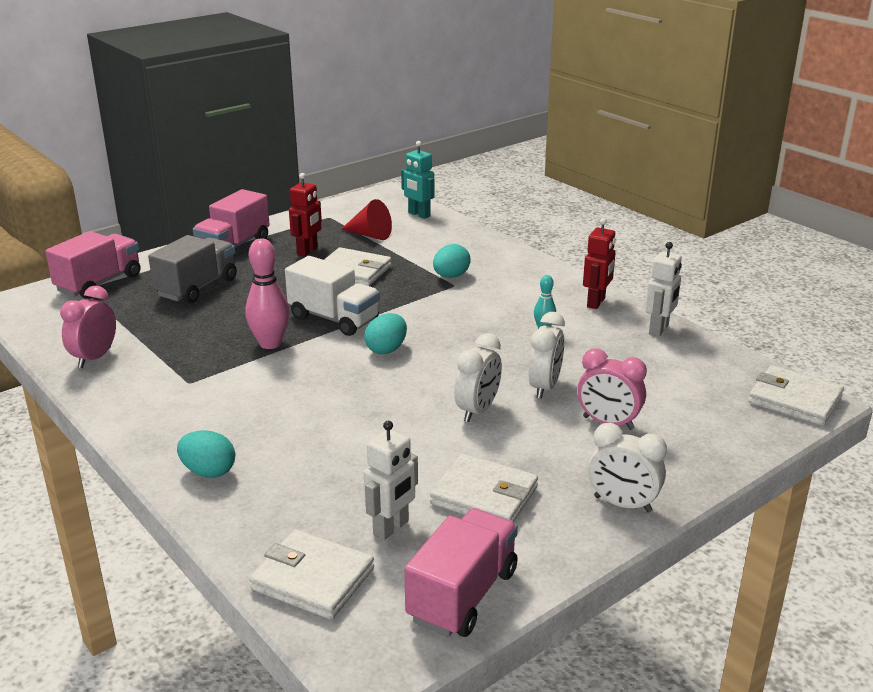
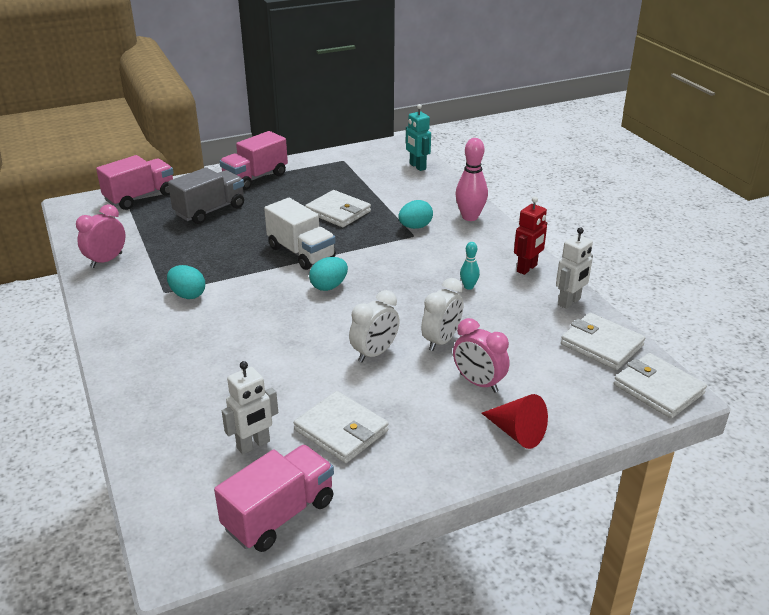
camera: 15 degrees right, 5 degrees up
(208, 472) = (141, 371): turquoise egg -> turquoise egg (188, 295)
(270, 343) = (241, 267): pink bowling pin -> pink bowling pin (470, 217)
(307, 251) = (310, 189): red robot -> none
(312, 579) = (172, 476): white wallet -> white wallet (601, 344)
(370, 235) = (368, 180): red cone -> red cone (517, 433)
(622, 504) = (451, 460): white clock -> none

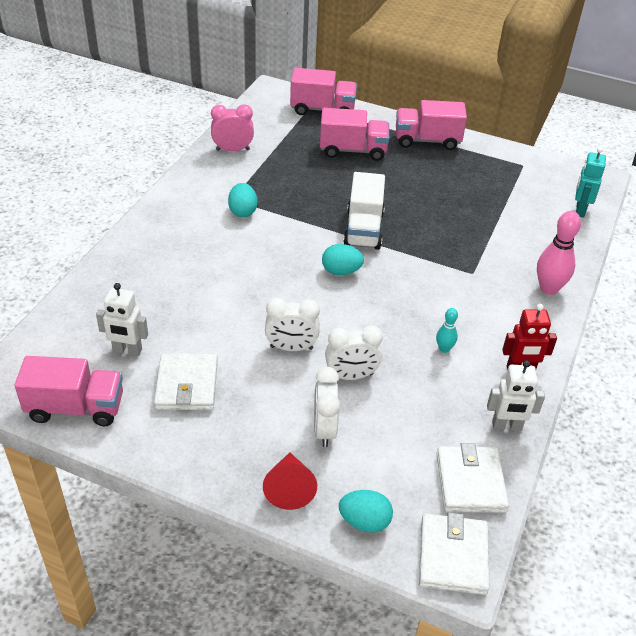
camera: 45 degrees right, 10 degrees up
(210, 210) = (353, 150): grey truck -> pink truck
(338, 212) = (444, 211): white wallet -> none
(415, 227) = (485, 266): turquoise egg -> turquoise egg (364, 521)
(478, 383) = (324, 429): pink clock -> white clock

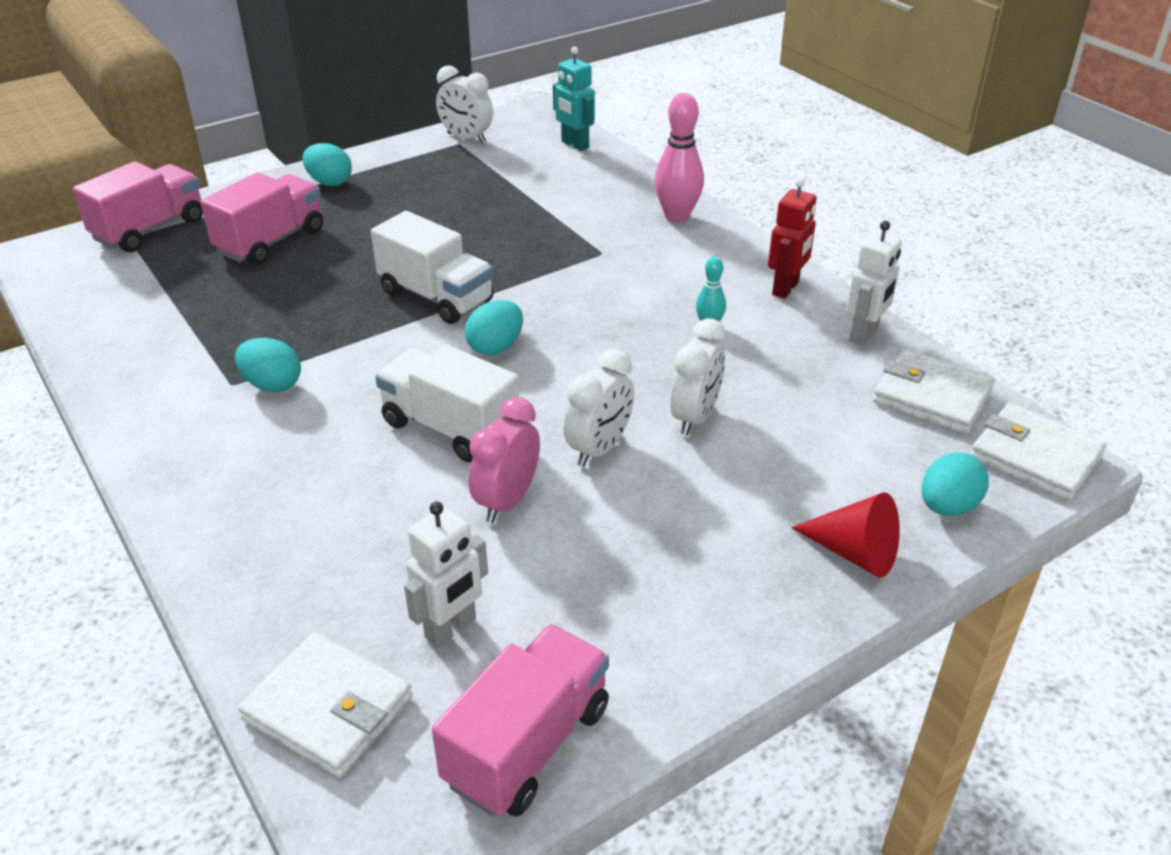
camera: 55 degrees left, 5 degrees down
(187, 385) = (585, 585): white wallet -> white wallet (328, 708)
(233, 150) = (120, 341): pink clock -> pink clock (507, 501)
(261, 285) = (450, 428): none -> white truck
(324, 429) = (772, 479): white clock -> white clock (466, 138)
(427, 140) = (329, 182): pink truck -> turquoise egg

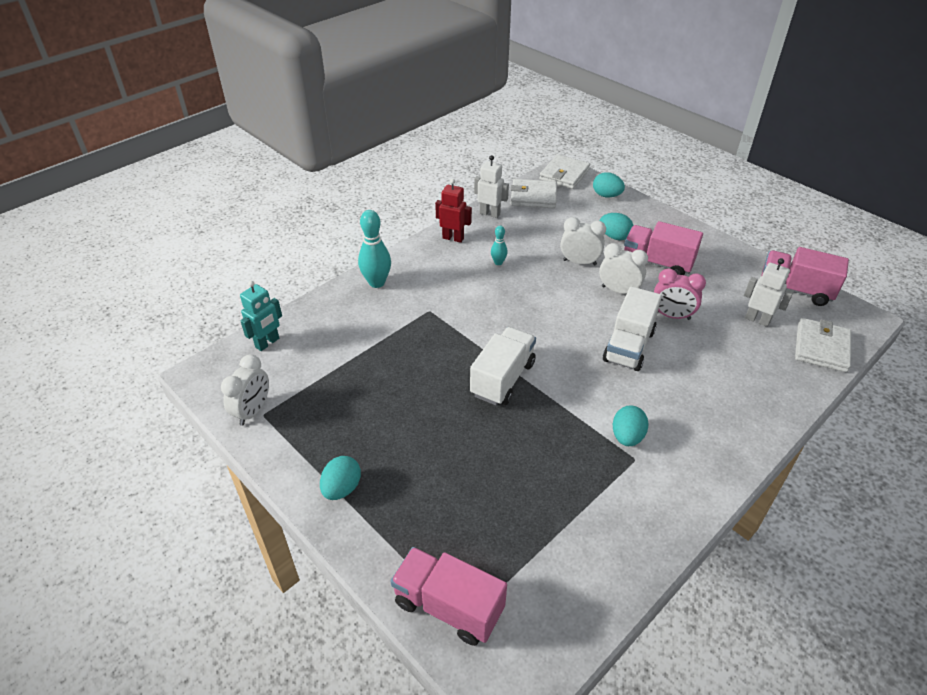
camera: 100 degrees left, 5 degrees up
(271, 241) = (451, 499): pink truck -> pink truck (657, 263)
(496, 347) = (548, 341): turquoise egg -> turquoise egg (614, 236)
(677, 216) = (377, 282): pink bowling pin -> turquoise bowling pin
(854, 553) = (646, 217): red cone -> none
(932, 396) = (533, 196): white wallet -> white wallet turned 75 degrees clockwise

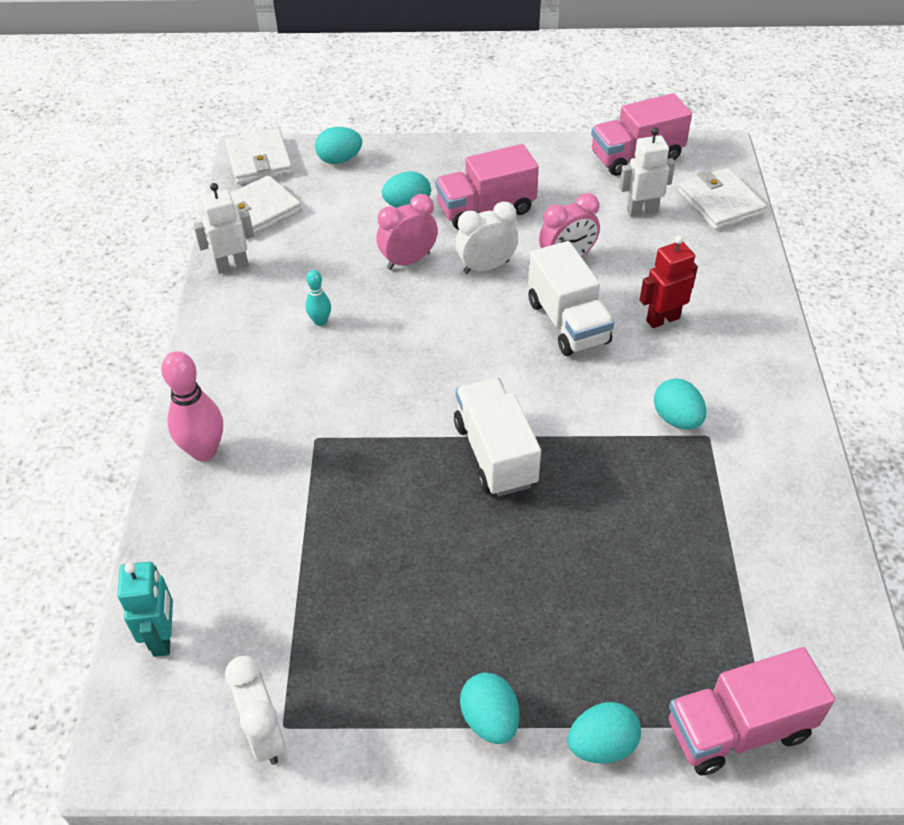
camera: 45 degrees left, 5 degrees up
(374, 547) = (602, 745): none -> turquoise egg
(377, 282) = (204, 451): turquoise bowling pin -> pink bowling pin
(453, 238) = (226, 327): red robot -> red robot (662, 319)
(579, 262) = (408, 261): white clock -> pink clock

